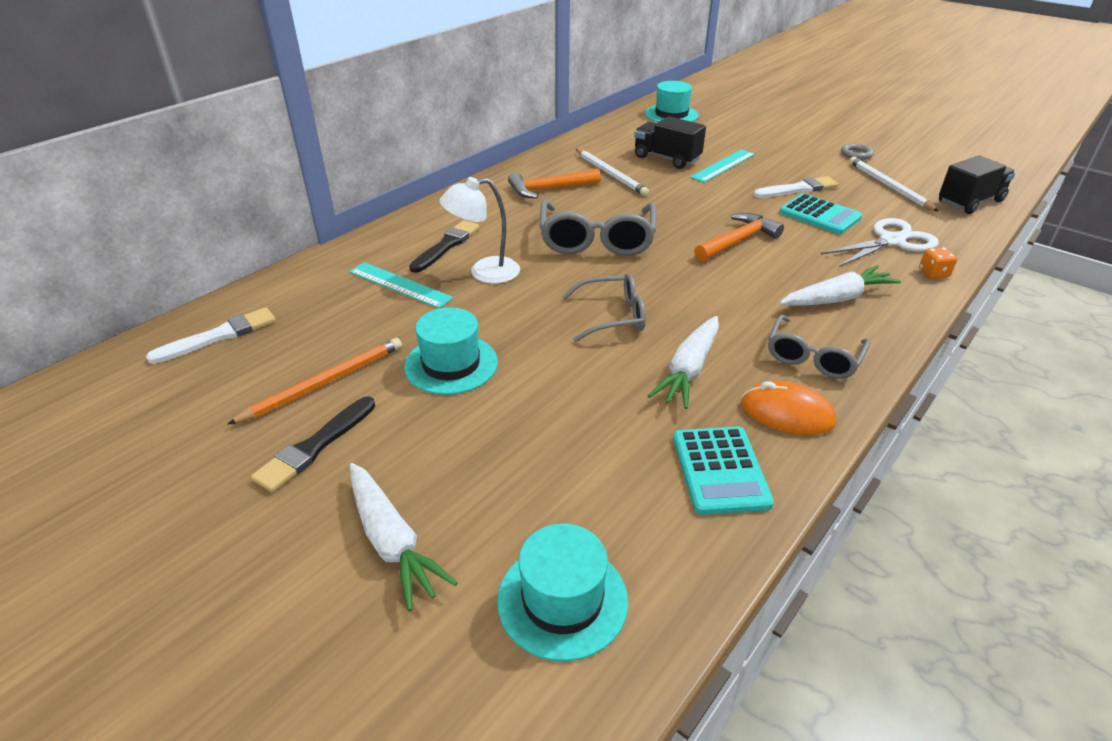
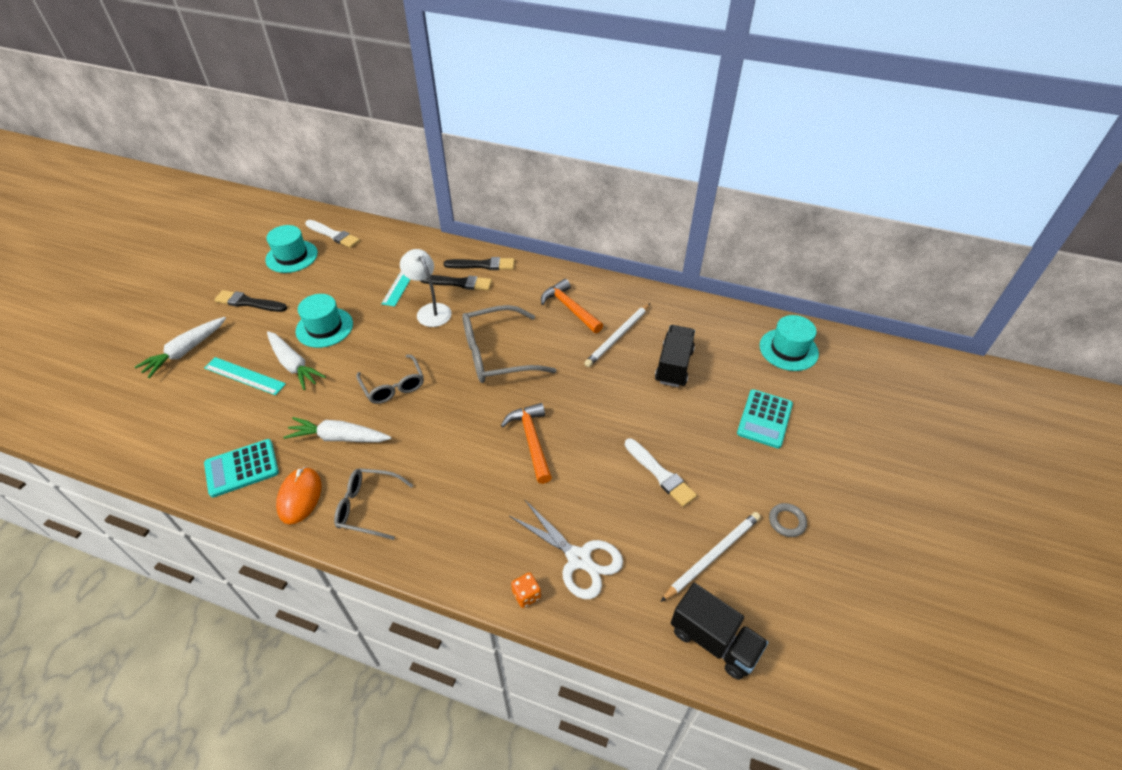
camera: 70 degrees right, 10 degrees up
(324, 382) = (299, 286): orange pencil -> none
(425, 226) = (482, 265): none -> black brush
(562, 600) = (149, 420): turquoise hat -> turquoise hat (291, 256)
(723, 165) = (682, 409): turquoise ruler -> turquoise ruler (245, 376)
(738, 241) = (531, 440): orange hammer -> orange hammer turned 135 degrees counterclockwise
(819, 215) = (609, 496): turquoise calculator -> turquoise calculator (764, 419)
(837, 298) = (456, 518): white carrot -> white carrot (294, 365)

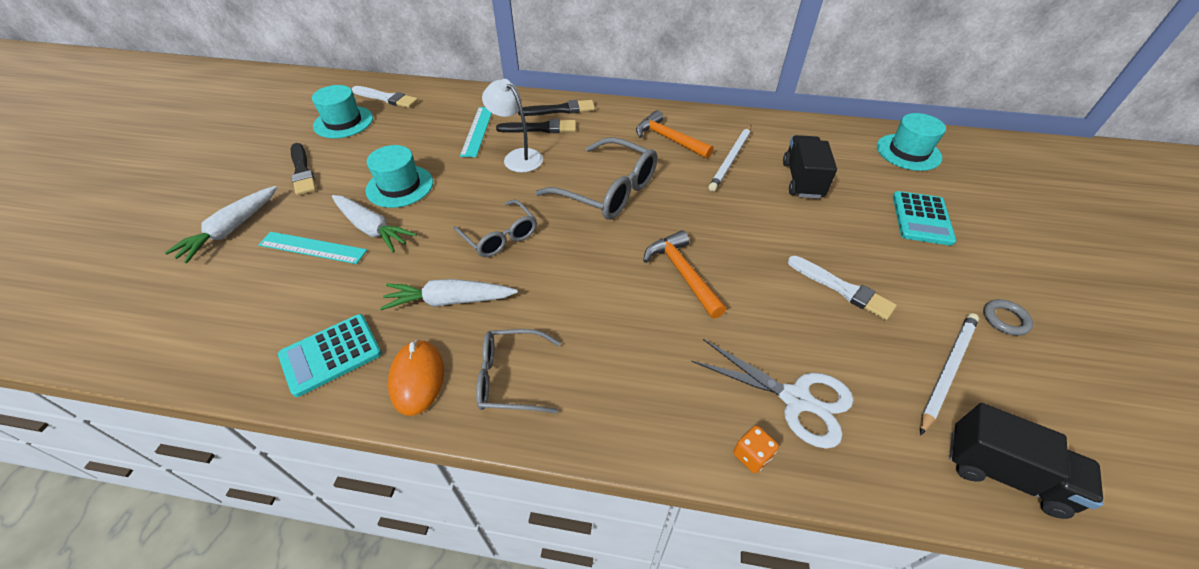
camera: 10 degrees left, 0 degrees up
(249, 302) = (302, 171): black brush -> black brush turned 120 degrees counterclockwise
(497, 354) = (608, 191): grey glasses -> grey glasses turned 120 degrees counterclockwise

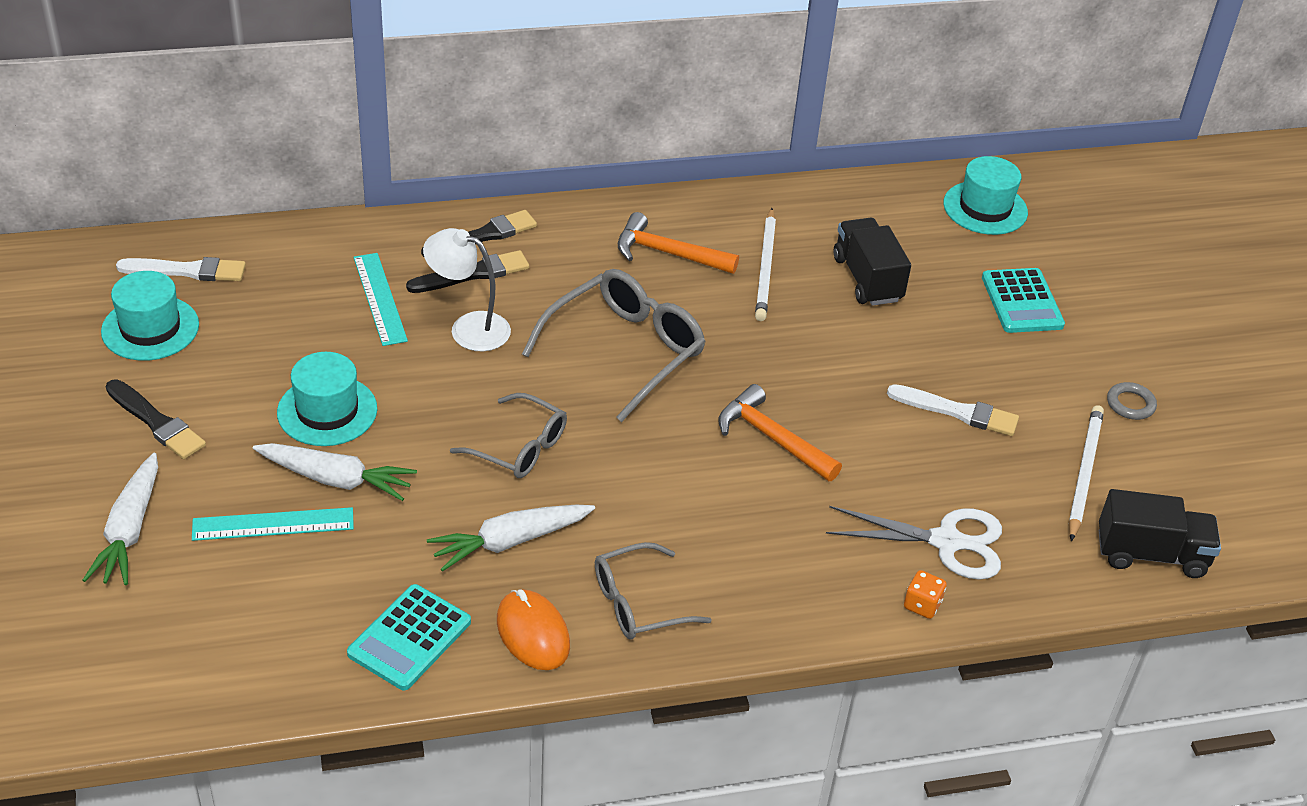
camera: 25 degrees left, 5 degrees down
(608, 191) = (625, 351): grey glasses -> grey glasses turned 60 degrees counterclockwise

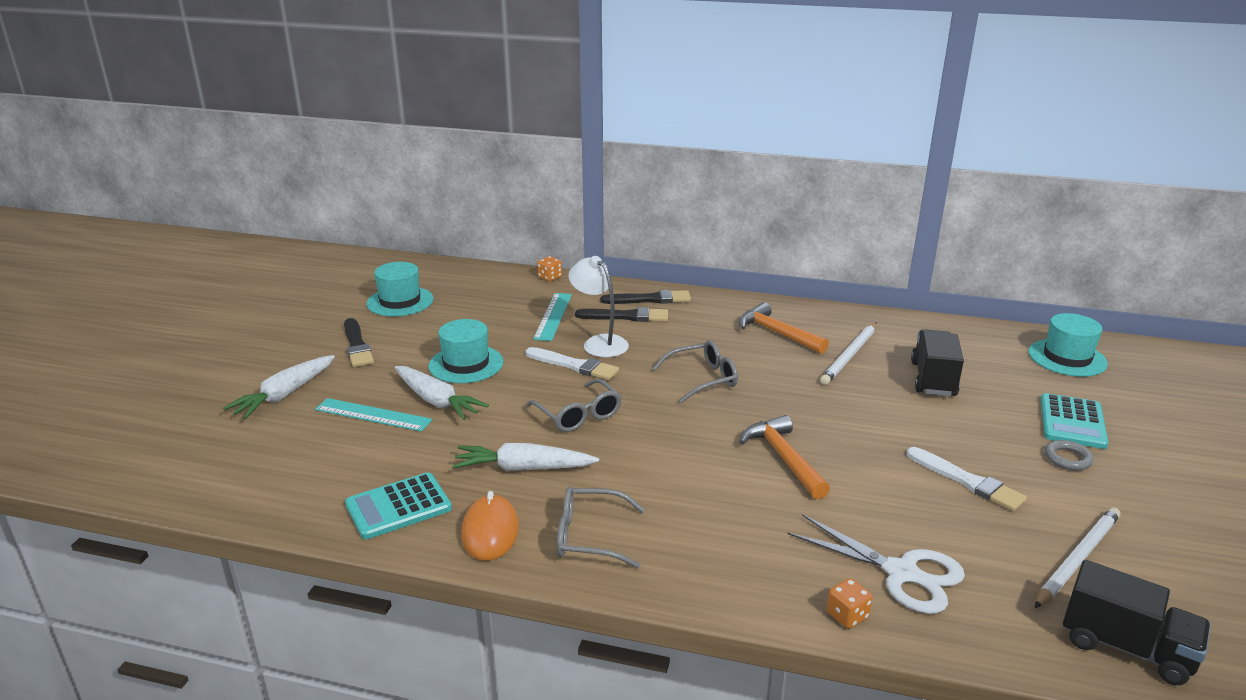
camera: 30 degrees right, 15 degrees down
(187, 271) = (448, 280): white brush -> white brush (574, 365)
(325, 229) = (550, 277): none -> orange dice
(625, 351) = (703, 379): grey glasses -> grey glasses, size x0.63
(1130, 404) = (1154, 518): grey ring -> grey ring (1067, 458)

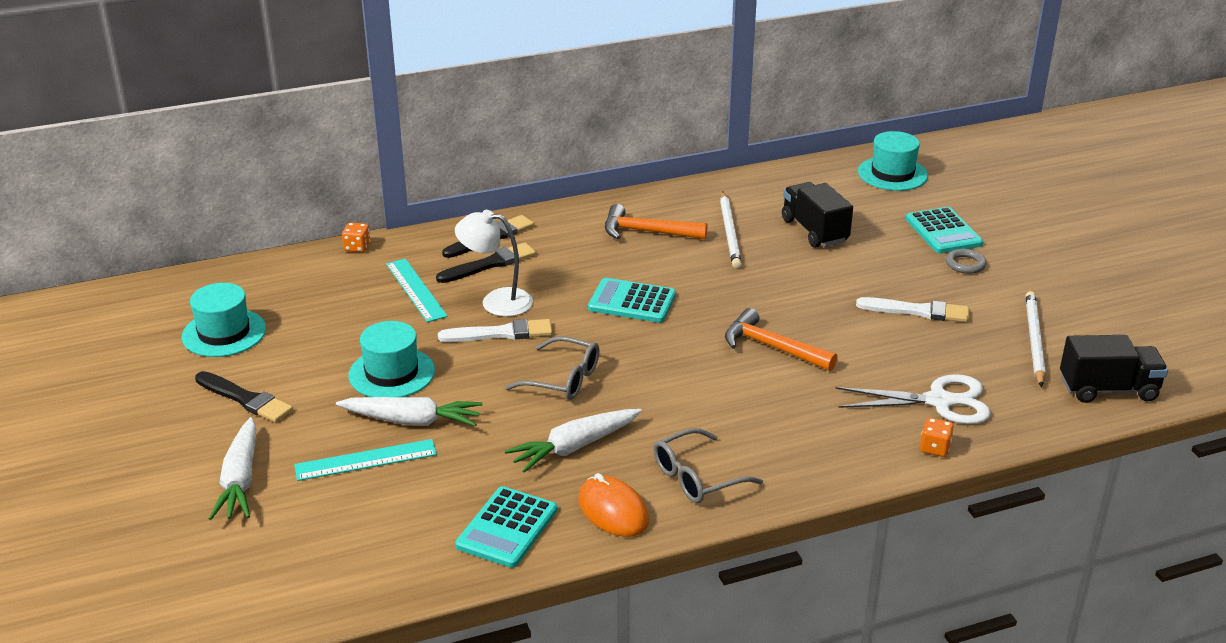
camera: 35 degrees left, 5 degrees up
(703, 379) = (632, 302): grey glasses -> turquoise calculator

